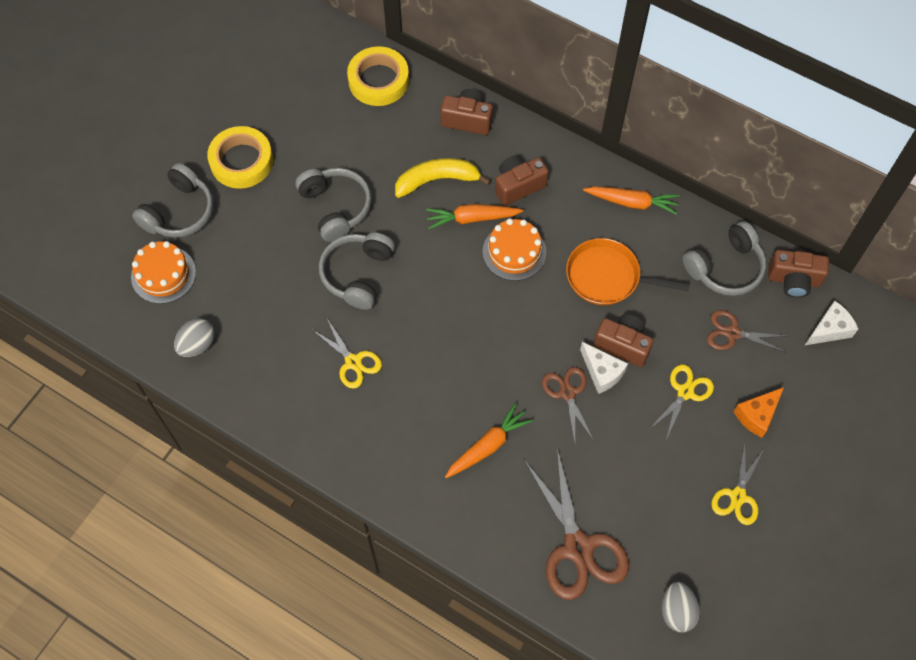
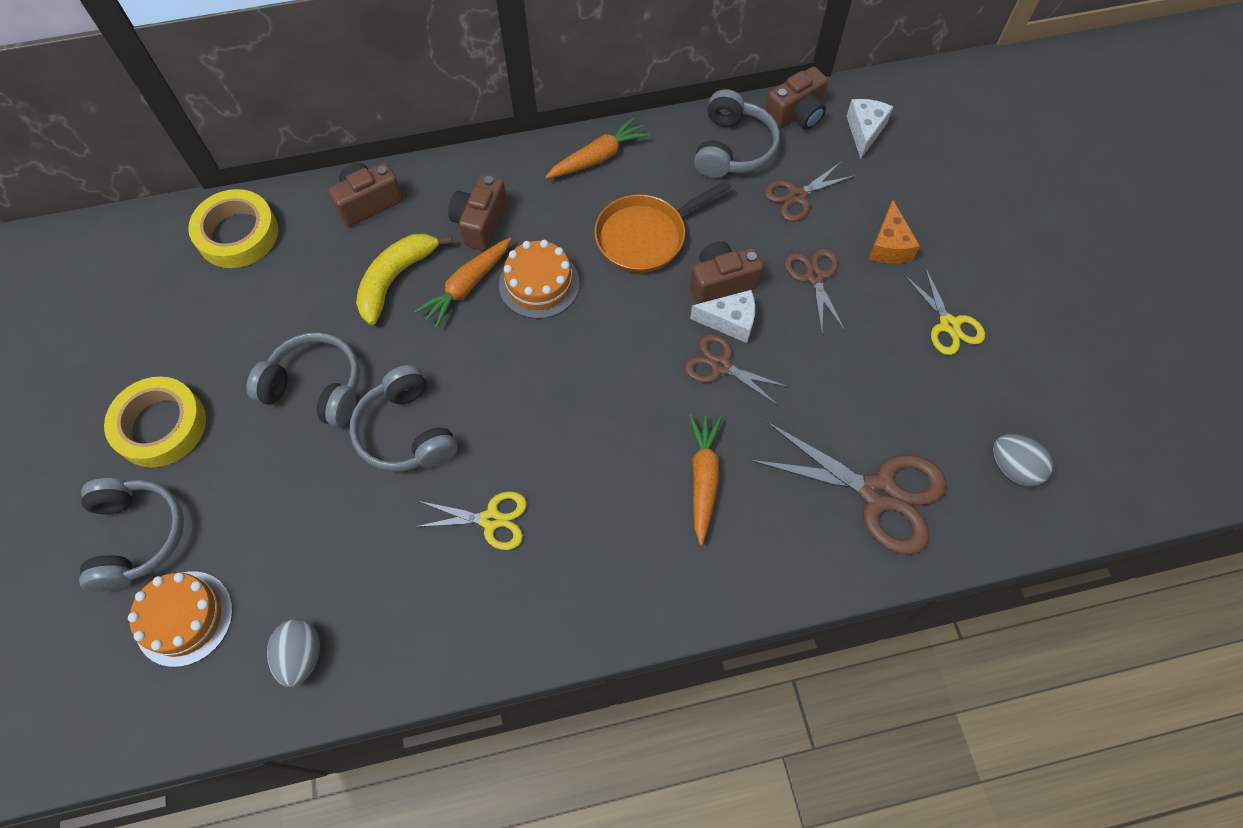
camera: 45 degrees left, 0 degrees up
(685, 392) = (814, 277): yellow scissors -> brown scissors

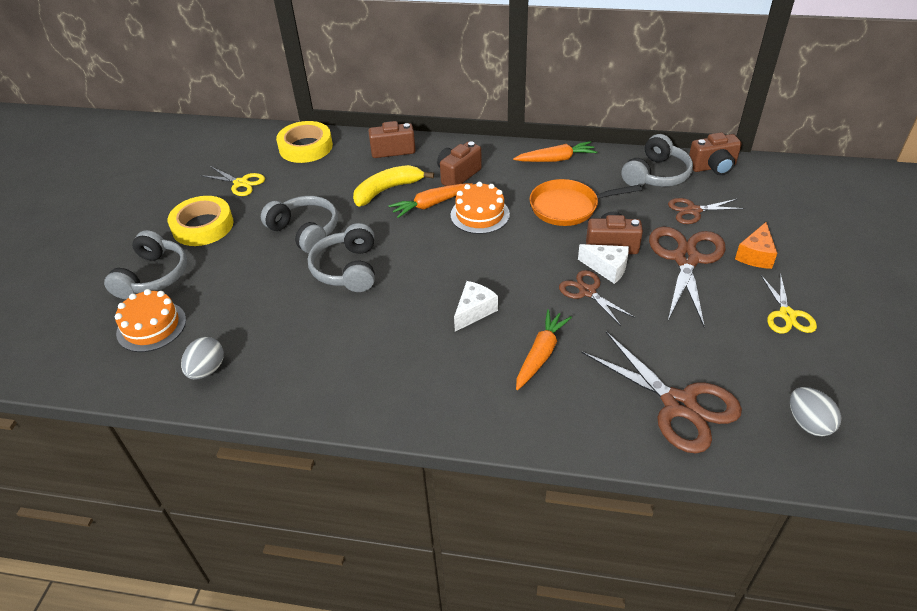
camera: 25 degrees right, 20 degrees down
(491, 520) = (375, 333): yellow scissors -> yellow scissors (241, 183)
(814, 277) = (686, 259): brown scissors -> brown scissors, size x1.76
(865, 131) = (764, 186): white cheese -> white cheese (474, 311)

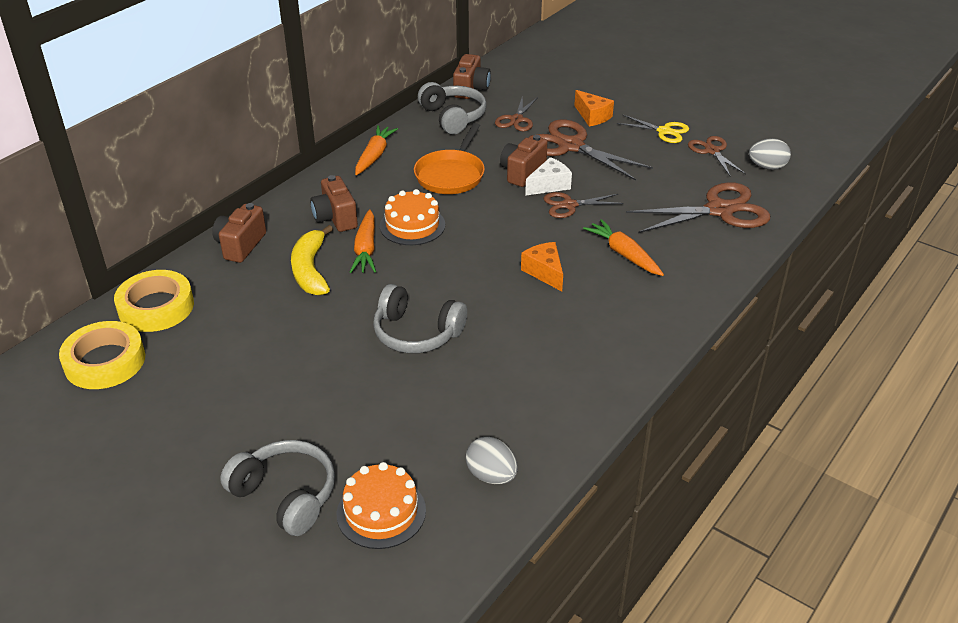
camera: 65 degrees left, 5 degrees down
(203, 226) = (226, 431): yellow tape -> yellow tape (105, 361)
(241, 183) = (170, 378): yellow scissors -> none
(305, 231) = (323, 347): grey headphones -> none
(474, 311) = (544, 272): white cheese -> orange cheese
(790, 365) = (712, 151): none -> brown scissors

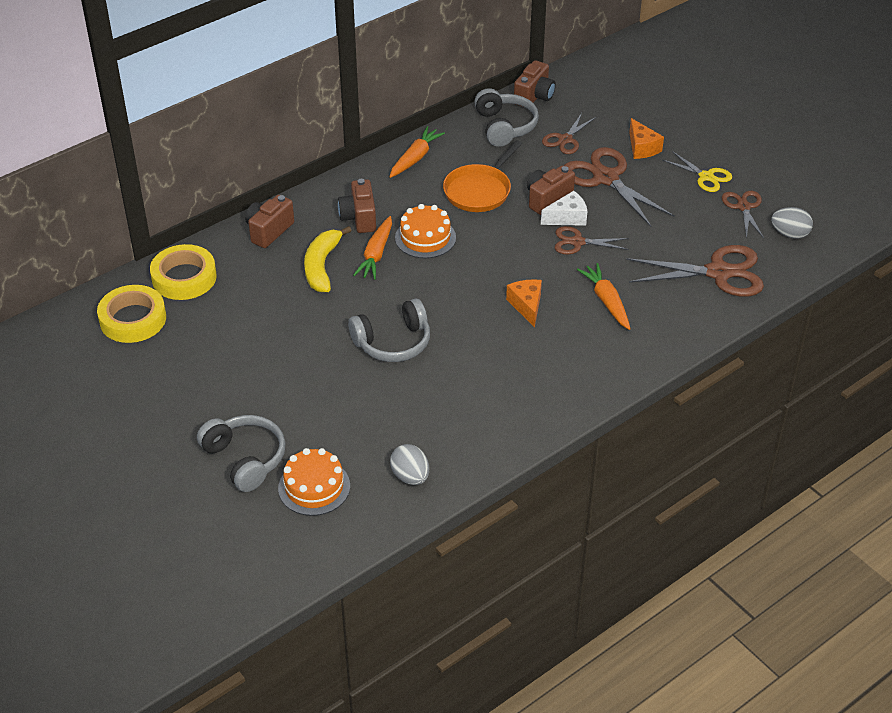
camera: 15 degrees right, 5 degrees up
(416, 333) = (393, 342): grey headphones -> grey headphones turned 60 degrees counterclockwise

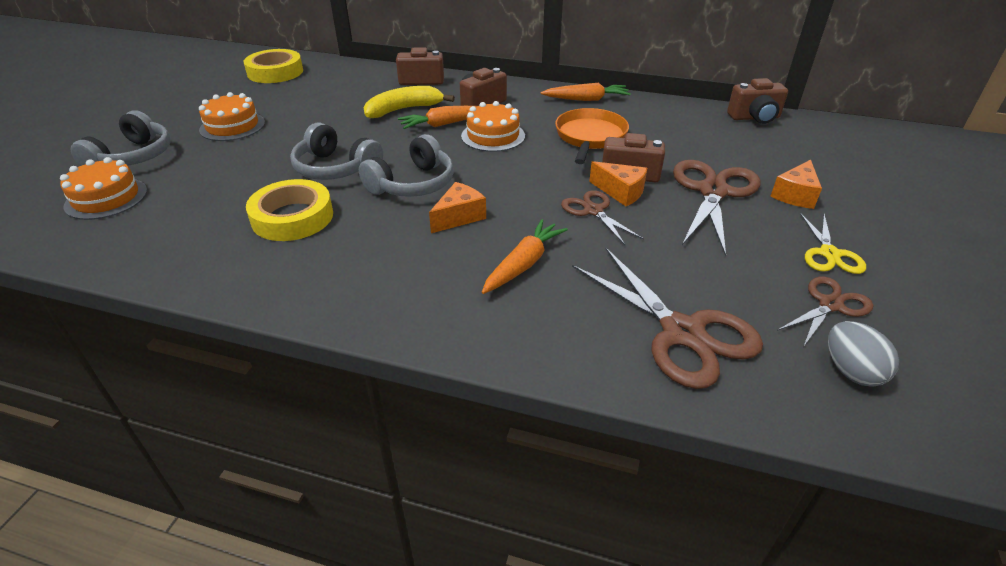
camera: 55 degrees right, 5 degrees down
(184, 277) = (337, 72): yellow tape -> yellow tape (292, 217)
(242, 382) = (232, 126): none -> orange cake
(410, 476) = (142, 242): grey egg -> none
(479, 190) = (590, 137): orange pan -> orange pan turned 105 degrees clockwise
(505, 126) = (691, 119): grey headphones -> grey headphones (413, 184)
(565, 139) = (727, 151): brown scissors -> none
(567, 218) = (620, 192): white cheese -> orange cheese

